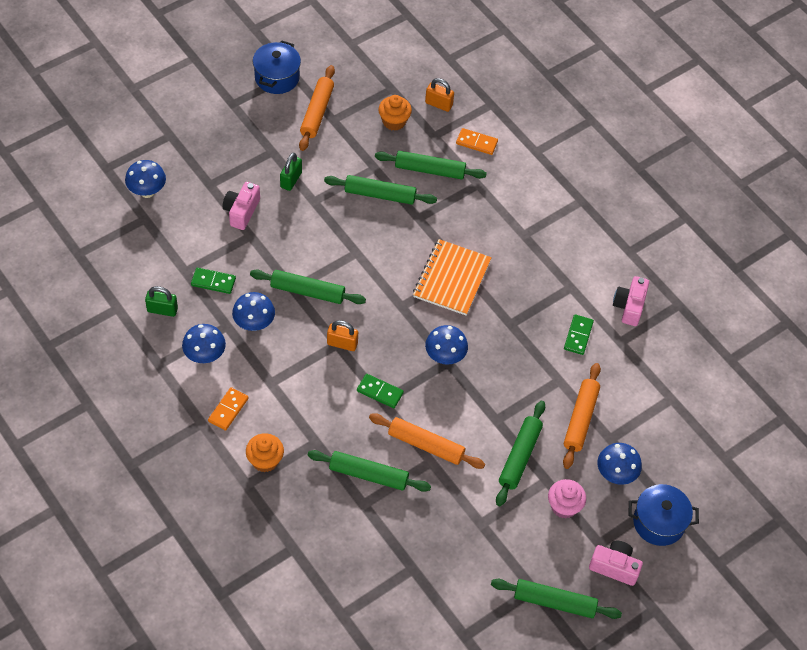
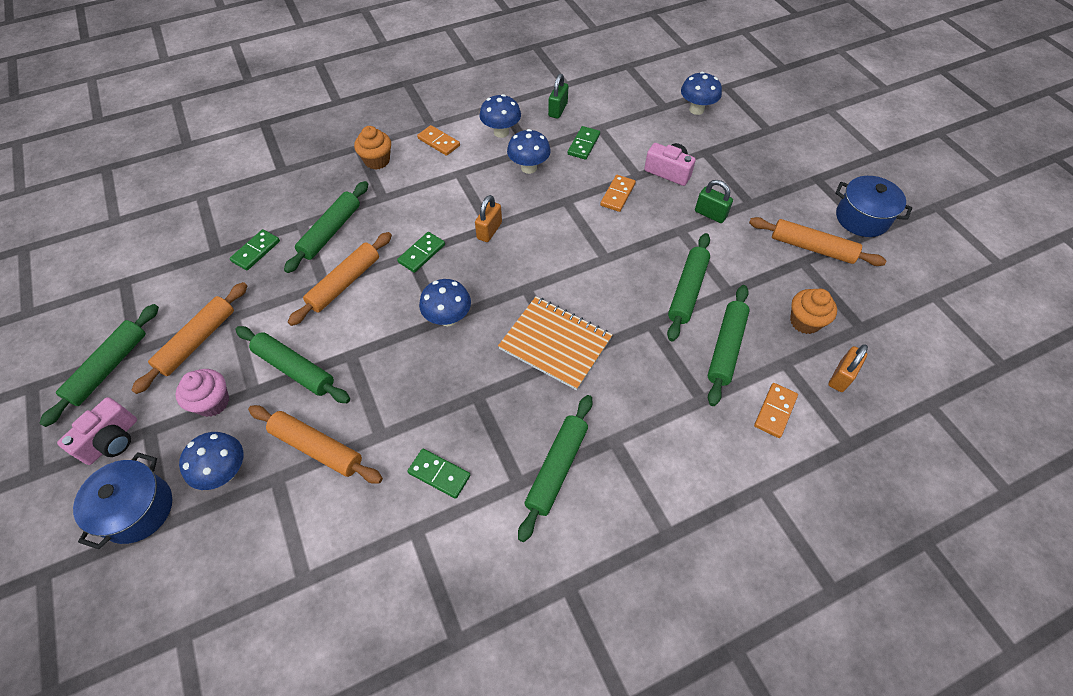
camera: 105 degrees right, 0 degrees up
(278, 249) = (617, 194): none -> orange domino
(307, 291) = (560, 211): green rolling pin -> green rolling pin (556, 468)
(405, 532) = (256, 251): none -> green domino
(512, 542) = (197, 341): none -> orange rolling pin
(629, 306) = (470, 559): pink camera -> none

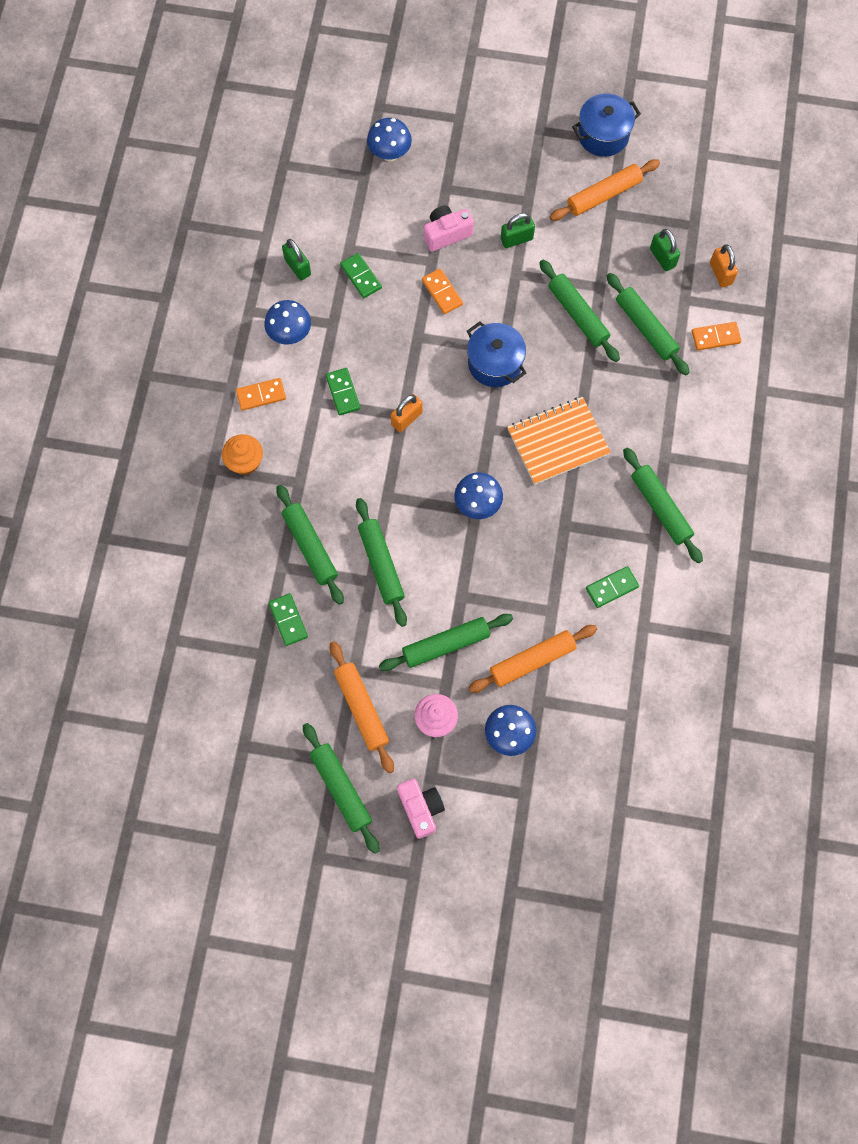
camera: 55 degrees left, 15 degrees up
(137, 509) = (499, 808): blue pot -> blue pot (495, 363)
(345, 283) = (381, 564): orange rolling pin -> green rolling pin
(421, 253) = (392, 486): green domino -> green domino (343, 392)
(489, 231) = (406, 418): orange padlock -> orange padlock turned 75 degrees clockwise
(529, 168) = (355, 340): blue mushroom -> none
(775, 411) = (715, 337): orange domino -> orange domino turned 75 degrees counterclockwise
(805, 321) = (662, 257): orange cupcake -> green padlock

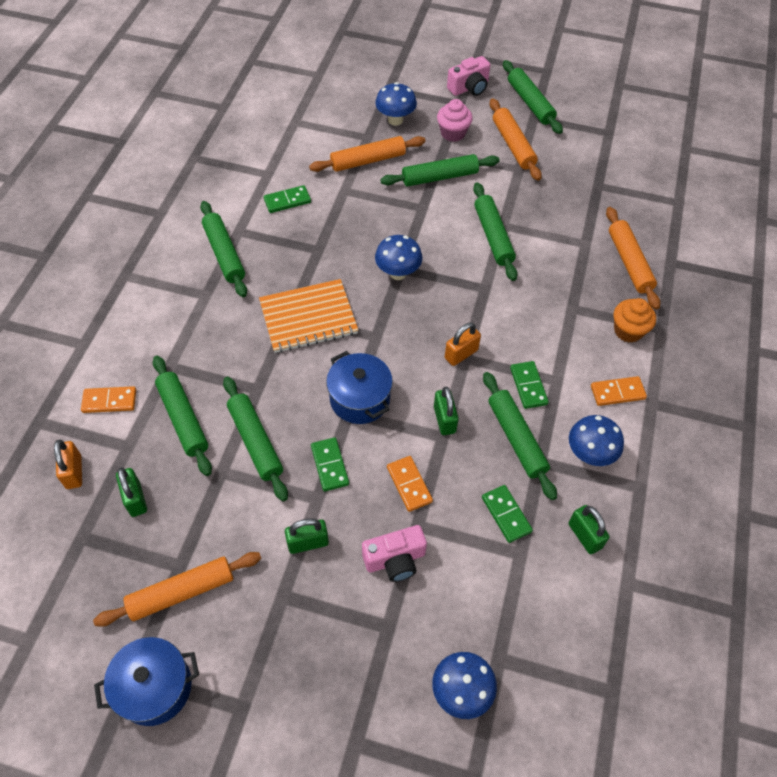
camera: 175 degrees left, 15 degrees down
(236, 546) = (629, 262): none -> orange rolling pin
(288, 620) = (577, 205): green domino -> green domino (330, 465)
(310, 547) = (559, 255): green rolling pin -> green rolling pin (516, 438)
(417, 352) = (444, 419): none -> green padlock
(420, 808) = (469, 88): pink camera -> pink camera turned 105 degrees counterclockwise

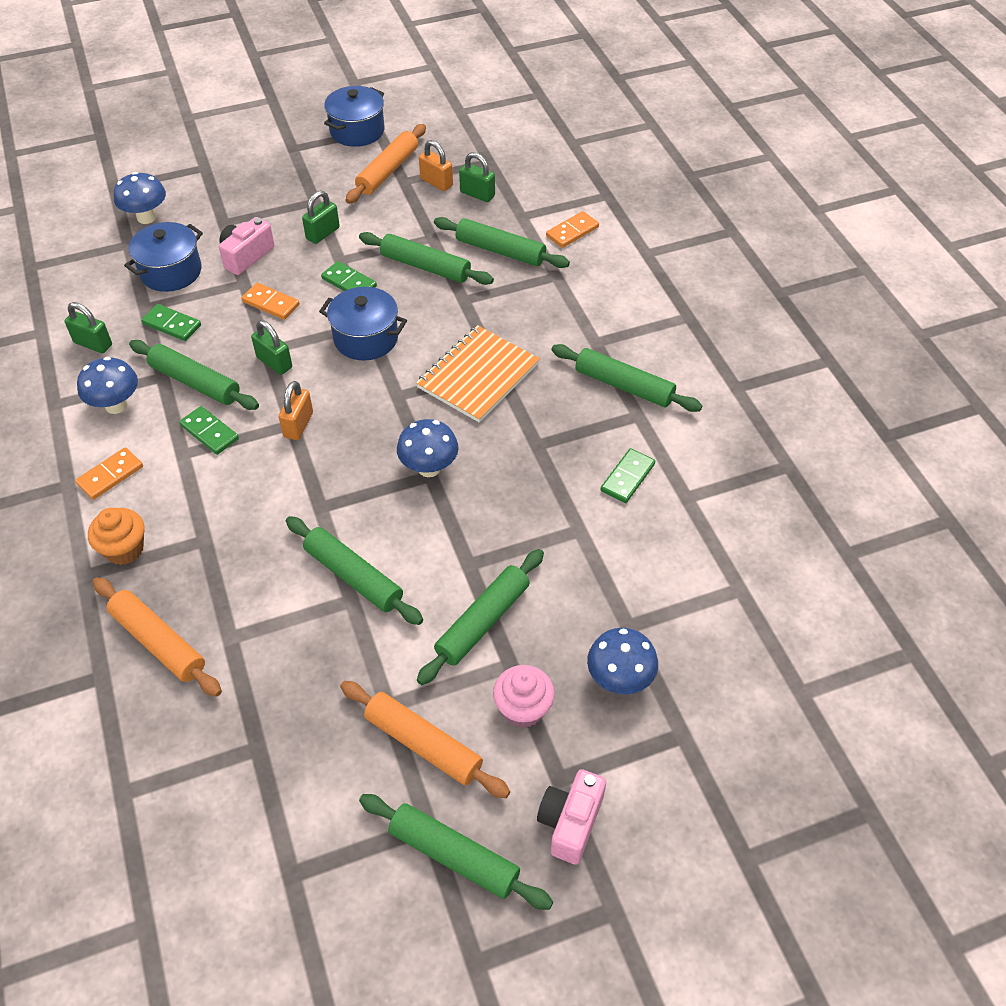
camera: 145 degrees right, 5 degrees down
(74, 472) = (540, 185): orange padlock -> orange padlock (436, 182)
(368, 161) = (592, 589): orange rolling pin -> none
(475, 585) = (171, 272): none -> blue pot

